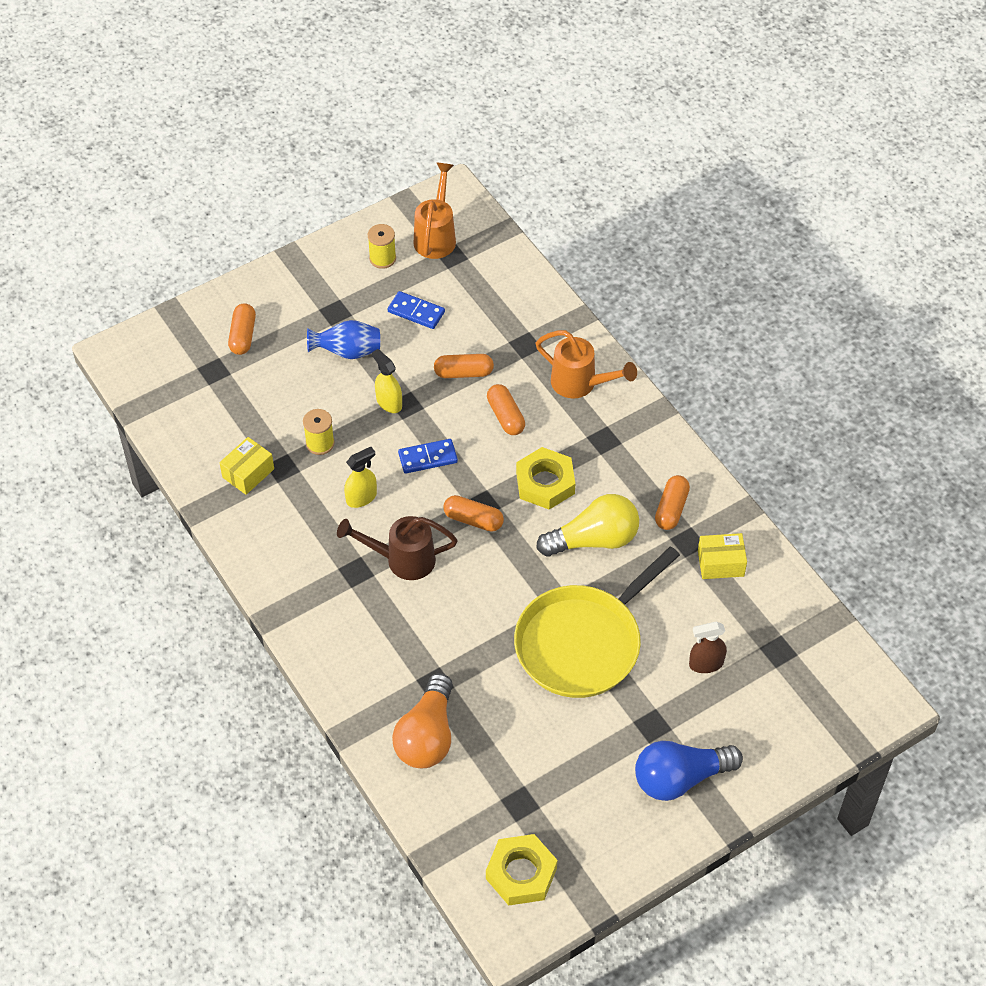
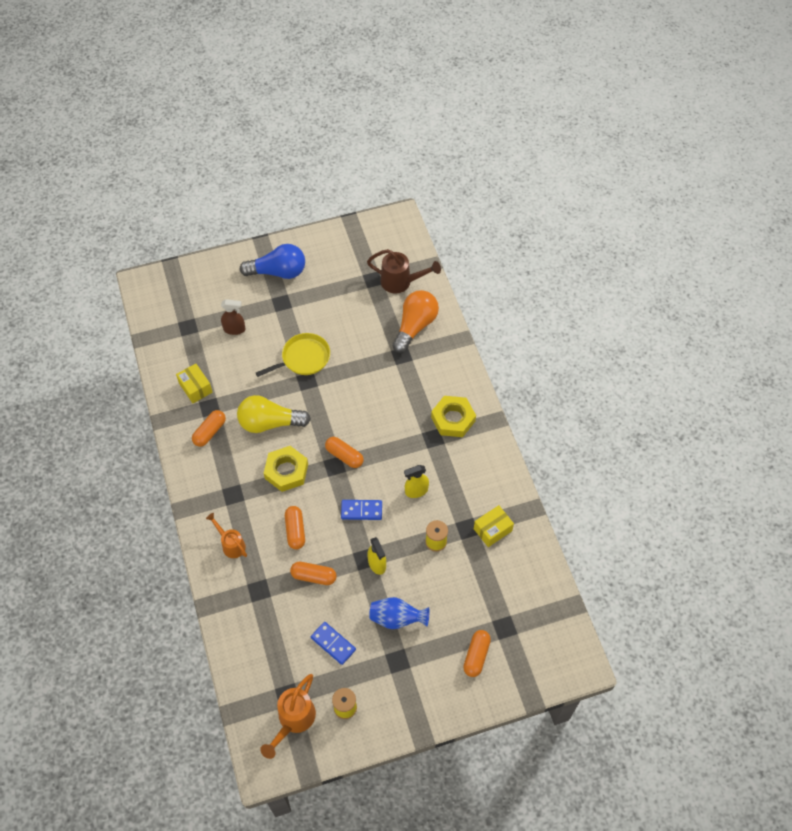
camera: 165 degrees left, 5 degrees up
(402, 559) = (400, 439): brown watering can -> brown watering can (401, 282)
(521, 873) = (384, 245): yellow nut -> yellow nut (453, 419)
(581, 384) = (231, 544): orange watering can -> orange watering can, size x0.66
(582, 643) = (303, 358): yellow pan -> yellow pan, size x0.60
(720, 563) = (195, 388): yellow box -> yellow box turned 45 degrees clockwise

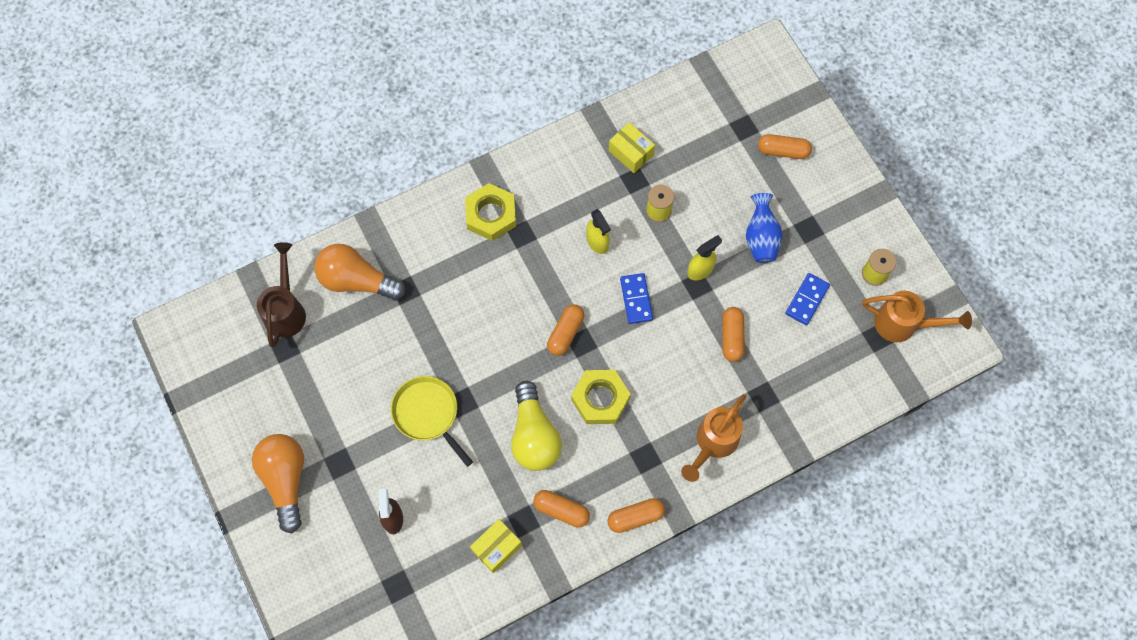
camera: 100 degrees left, 10 degrees up
(231, 544) = (713, 443): orange watering can -> orange watering can, size x1.51
(278, 272) = (285, 480): blue light bulb -> orange light bulb
(295, 531) = (678, 371): orange capsule -> orange capsule (635, 517)

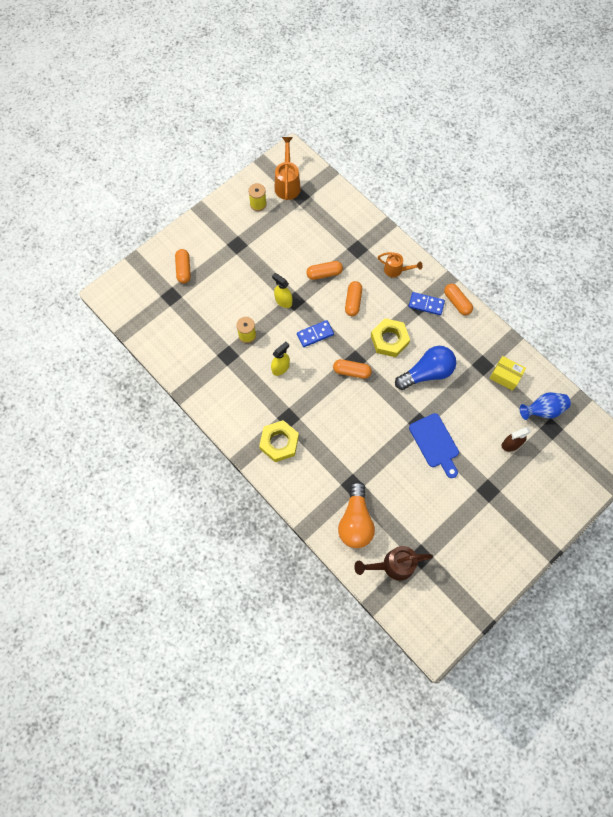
camera: 105 degrees left, 0 degrees up
(285, 480) = (512, 522): orange light bulb -> none
(427, 414) = (435, 443): yellow pan -> blue cutting board
(534, 435) = (427, 373): yellow light bulb -> blue light bulb
(561, 510) = (468, 345): orange capsule -> orange capsule (353, 302)
(631, 153) = (207, 362): yellow box -> none
(713, 443) = (396, 270): orange watering can -> orange watering can, size x0.66
(761, 238) = (250, 270): blue vase -> blue vase (543, 410)
(807, 300) = (286, 237): blue domino -> blue domino (426, 304)

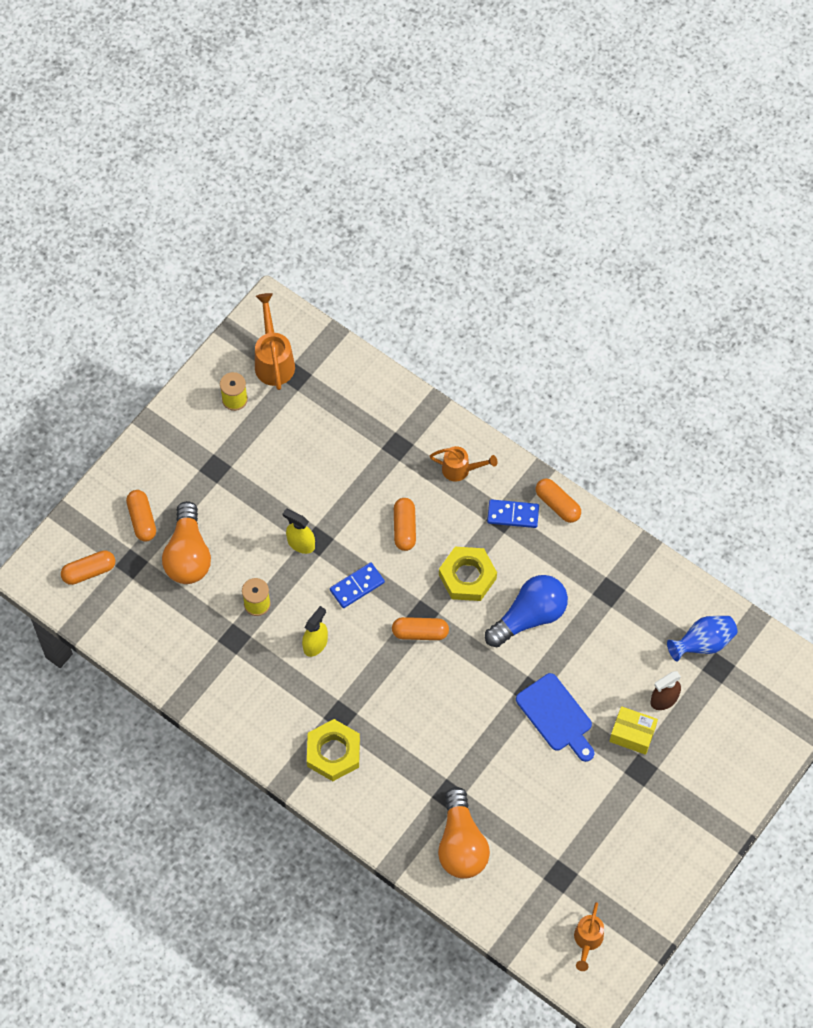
camera: 10 degrees left, 5 degrees down
(208, 296) = (188, 555): none -> orange light bulb
(324, 273) = (354, 492): orange capsule -> orange capsule (89, 571)
(392, 565) = (522, 895): brown watering can -> none
(433, 607) = (587, 941): none -> orange watering can
(505, 376) = (643, 603): yellow box -> yellow box (632, 734)

